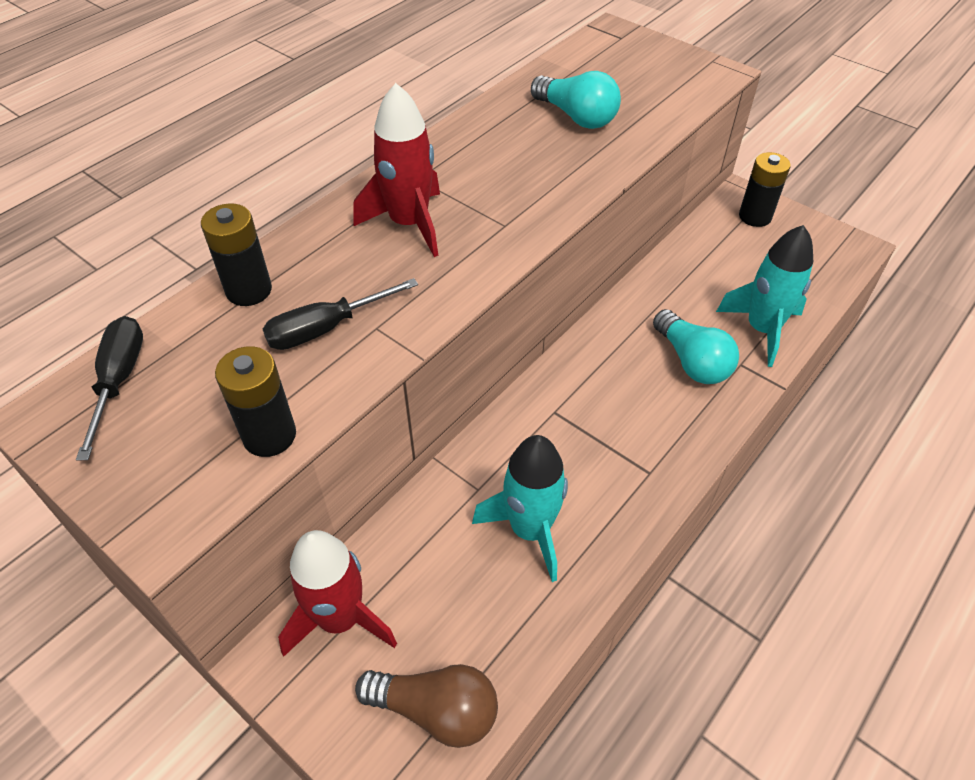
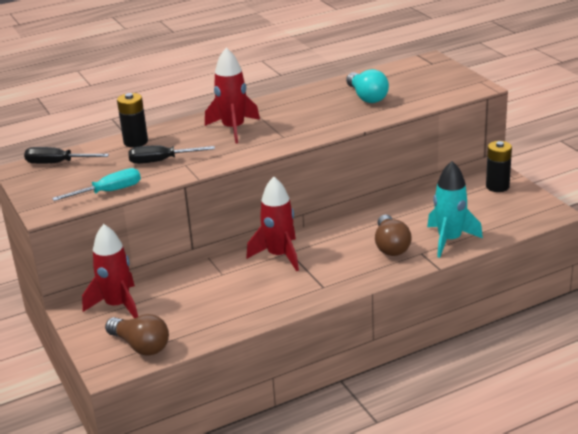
camera: 25 degrees right, 20 degrees down
(119, 380) = (57, 163): black screwdriver -> black screwdriver turned 105 degrees counterclockwise
(269, 435) = (109, 192): black battery -> turquoise screwdriver
(530, 530) = (237, 295): turquoise rocket -> none
(544, 424) = (279, 255): none -> red rocket
(692, 361) = (391, 246): turquoise light bulb -> brown light bulb

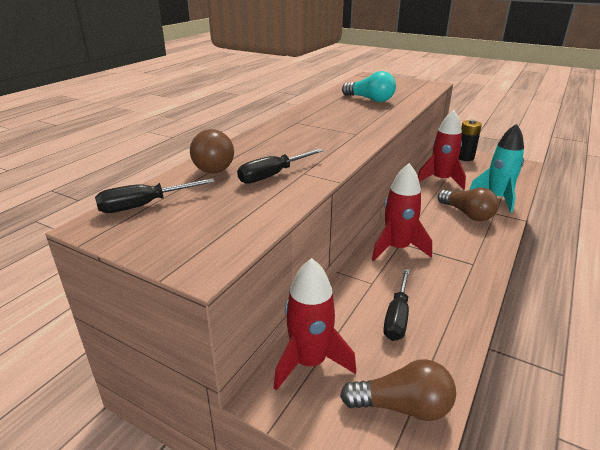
camera: 35 degrees left, 0 degrees up
(109, 192) = (259, 219): turquoise screwdriver -> none
(135, 142) = (216, 165): black battery -> brown light bulb
(207, 301) = (397, 317): none -> black screwdriver
(233, 129) = (301, 136): red rocket -> red rocket (441, 180)

